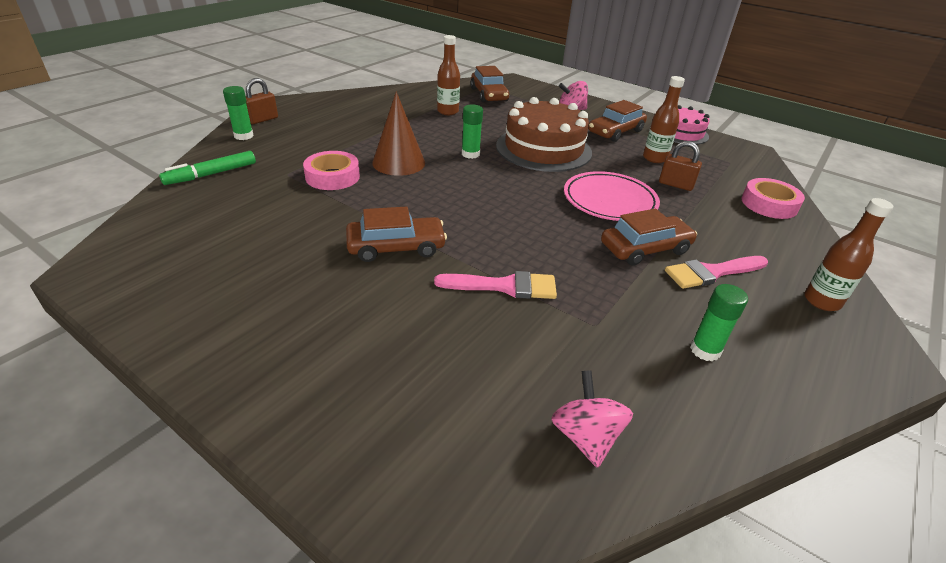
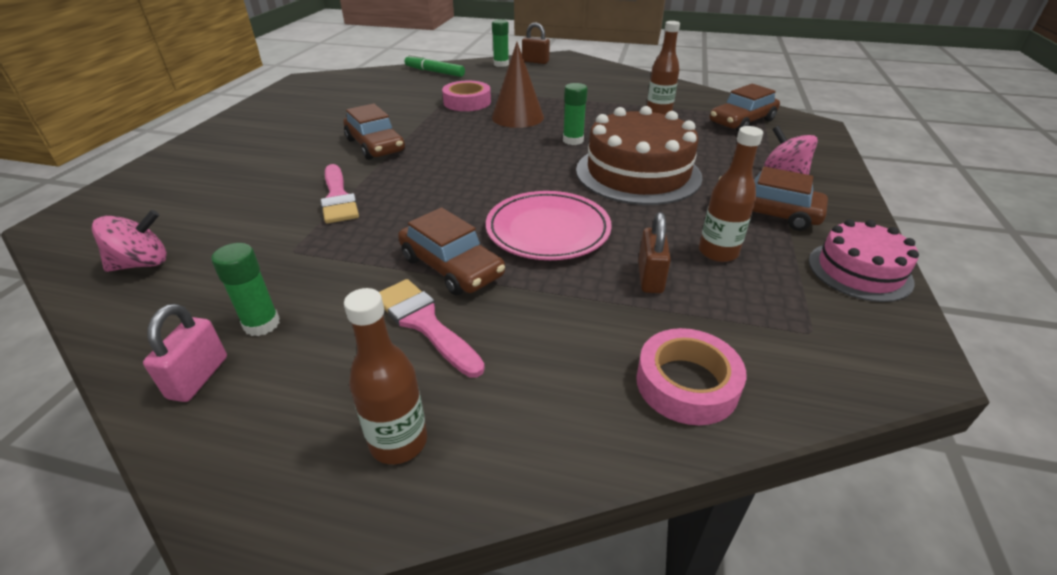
camera: 70 degrees right, 0 degrees up
(769, 388) = (198, 377): none -> pink padlock

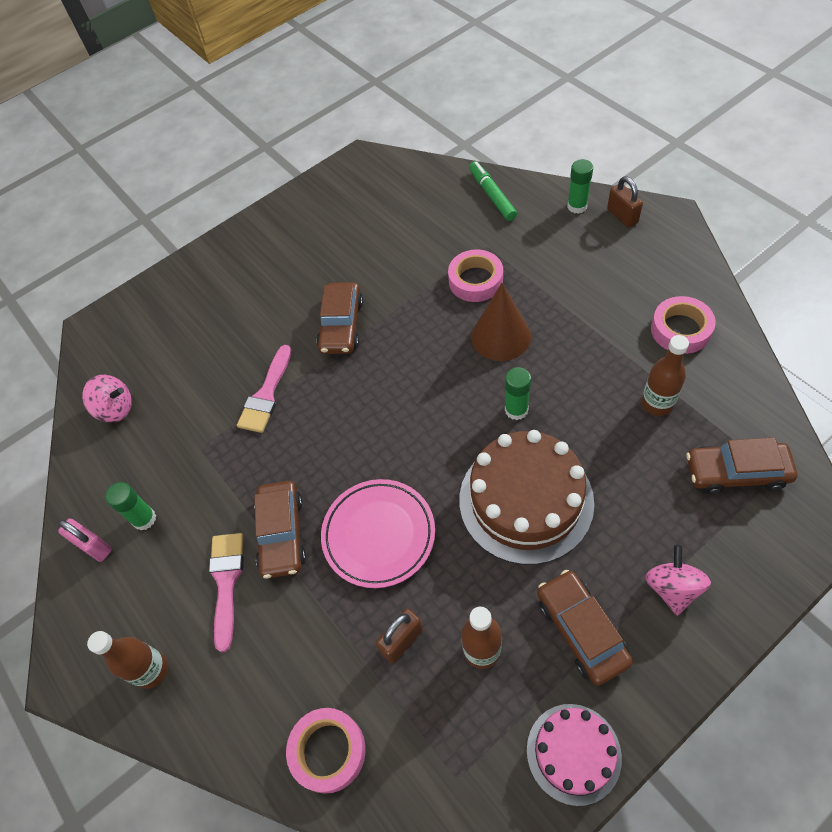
camera: 45 degrees right, 20 degrees up
(198, 377) = (93, 546): pink padlock -> pink padlock turned 75 degrees clockwise
(630, 87) = (680, 329): none -> pink tape

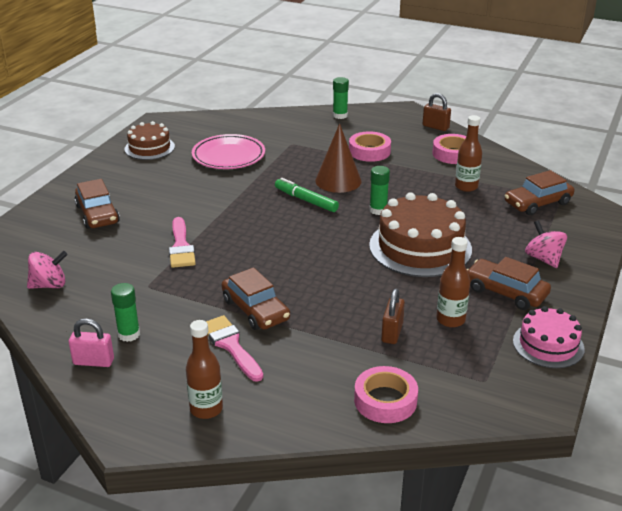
camera: 35 degrees left, 25 degrees down
(326, 207) = (149, 148): none -> brown cake
(341, 325) = (213, 200): brown car -> brown car (97, 214)
(379, 535) = (331, 290): pink plate -> pink plate (228, 156)
(475, 280) = (298, 160): pink tape -> pink tape (369, 151)
(492, 195) = (275, 121): green marker -> green marker (306, 200)
(622, 216) = (374, 114): brown padlock -> brown padlock (435, 127)

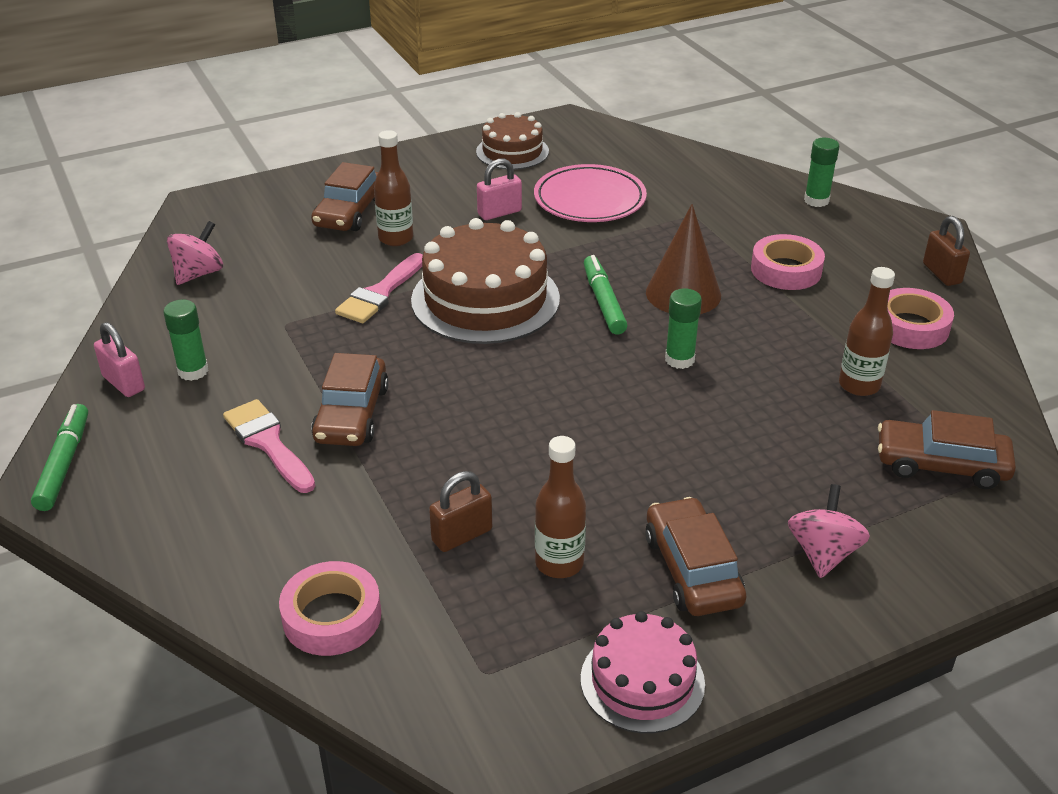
camera: 40 degrees right, 5 degrees up
(49, 285) = (198, 274): pink spinning top -> pink spinning top turned 75 degrees counterclockwise
(123, 419) = (64, 464): none -> green marker
(188, 180) = (499, 212): none -> pink padlock
(206, 409) = (146, 502): brown bottle -> brown bottle (396, 238)
(231, 345) = (268, 443): pink brush -> pink brush turned 45 degrees counterclockwise
(420, 247) = (663, 440): brown cake -> brown cake (485, 299)

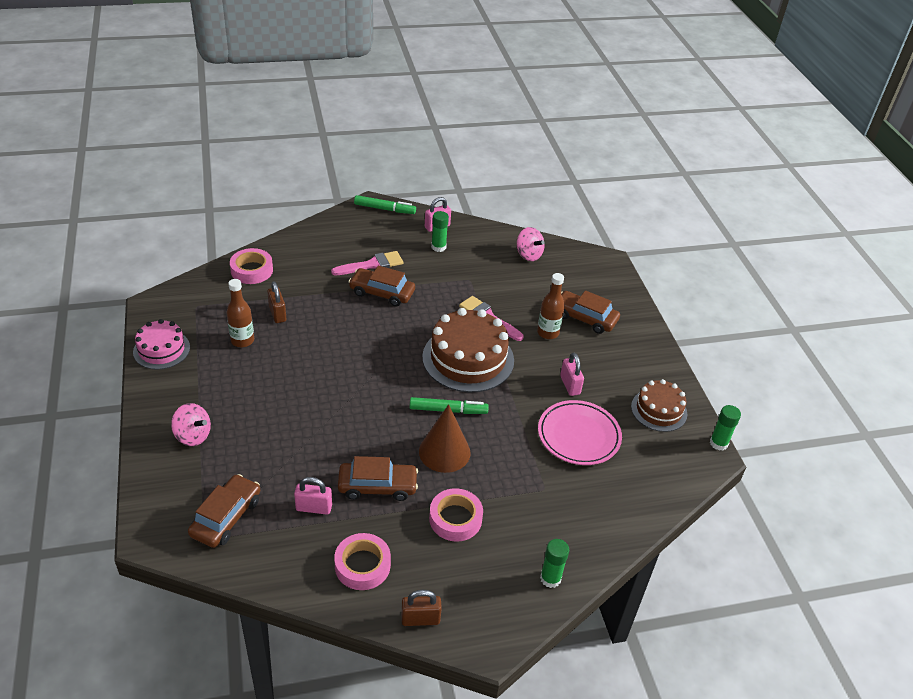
camera: 100 degrees right, 5 degrees up
(679, 359) = (375, 428): green glue stick -> green glue stick (718, 443)
(692, 569) = (212, 384): brown car -> brown car (377, 486)
(859, 385) = (314, 508): brown bottle -> pink padlock

